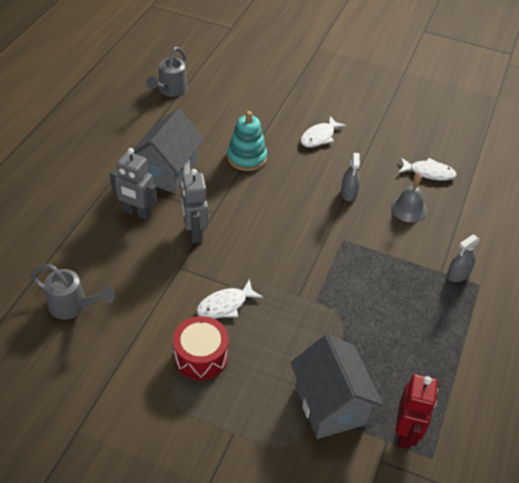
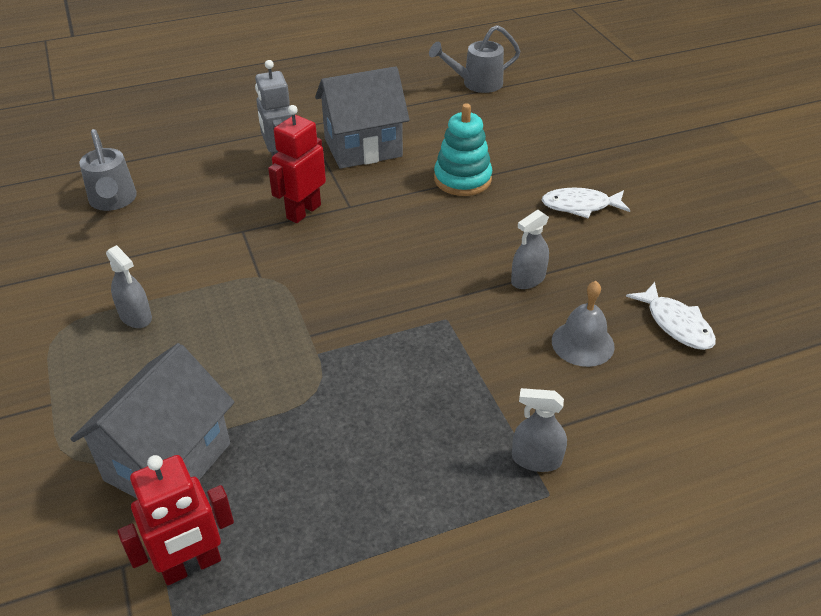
camera: 50 degrees right, 5 degrees down
(194, 233) = (303, 211): grey robot -> red robot
(201, 356) = (135, 316): red drum -> grey spray bottle
(225, 305) = (227, 291): white fish -> none

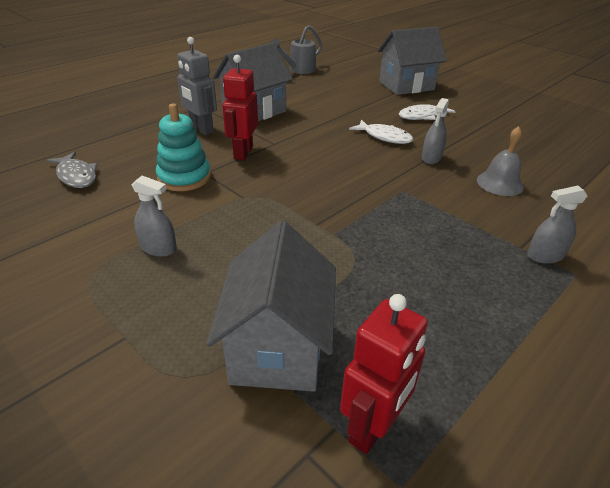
camera: 25 degrees left, 5 degrees down
(113, 201) = (76, 176): grey watering can -> grey fish
(462, 179) = (337, 116): turquoise stacking toy -> turquoise stacking toy (184, 177)
(607, 145) = (406, 86): none -> grey house
(676, 324) = (539, 161): white fish -> white fish (384, 137)

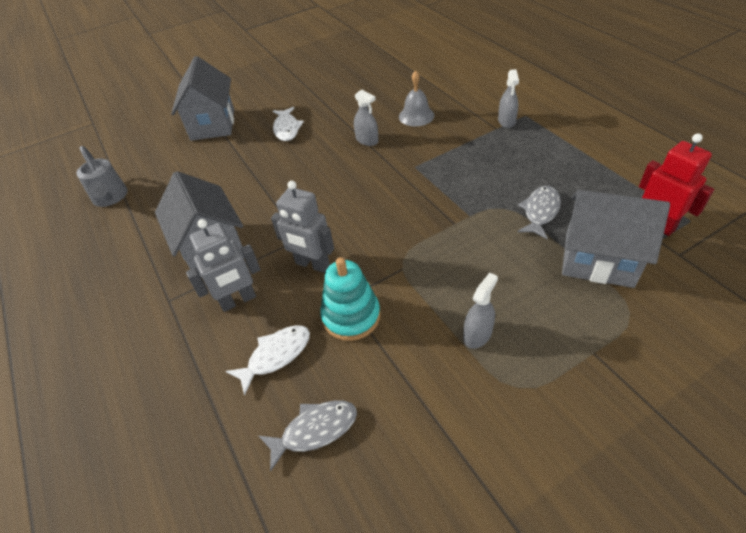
camera: 70 degrees left, 10 degrees up
(243, 152) = (312, 264): red robot -> grey robot
(358, 291) = (540, 212): none -> grey fish
(384, 137) = (318, 159): white fish -> white fish (276, 355)

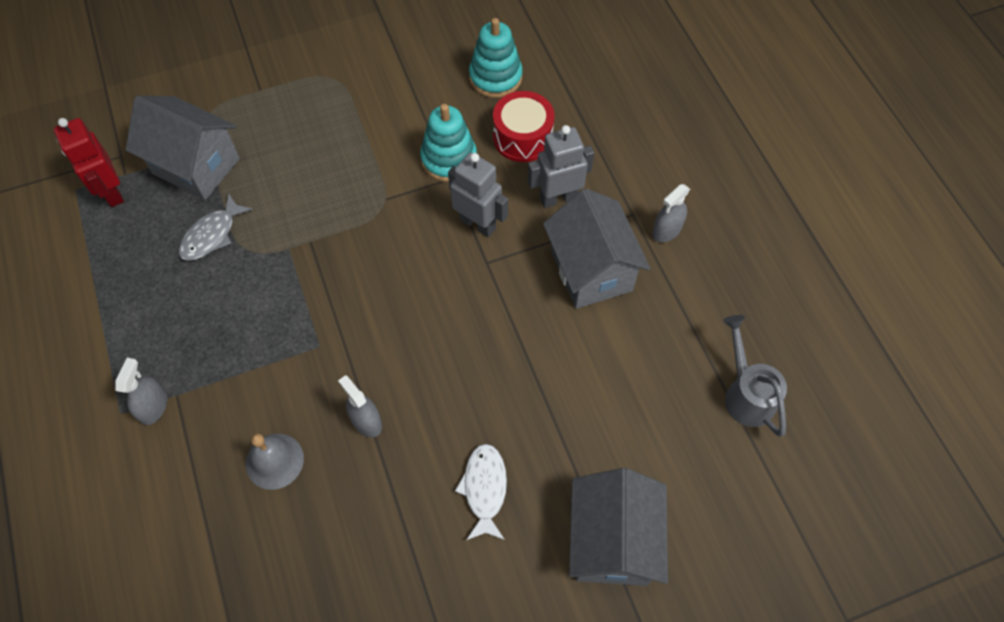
camera: 175 degrees left, 15 degrees up
(276, 355) = (522, 137): white fish -> red drum
(315, 430) = (495, 77): grey fish -> turquoise stacking toy
(477, 334) = (343, 121): grey spray bottle -> grey spray bottle (667, 230)

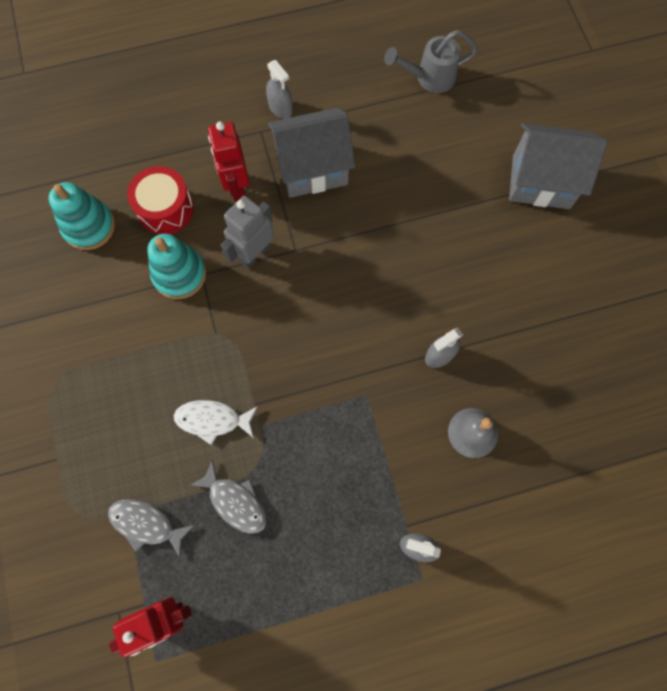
camera: 85 degrees left, 10 degrees up
(196, 166) = (146, 524): grey house -> grey fish
(484, 489) = (500, 266): white fish -> white fish (212, 420)
(558, 198) = (236, 186): grey robot -> red robot

